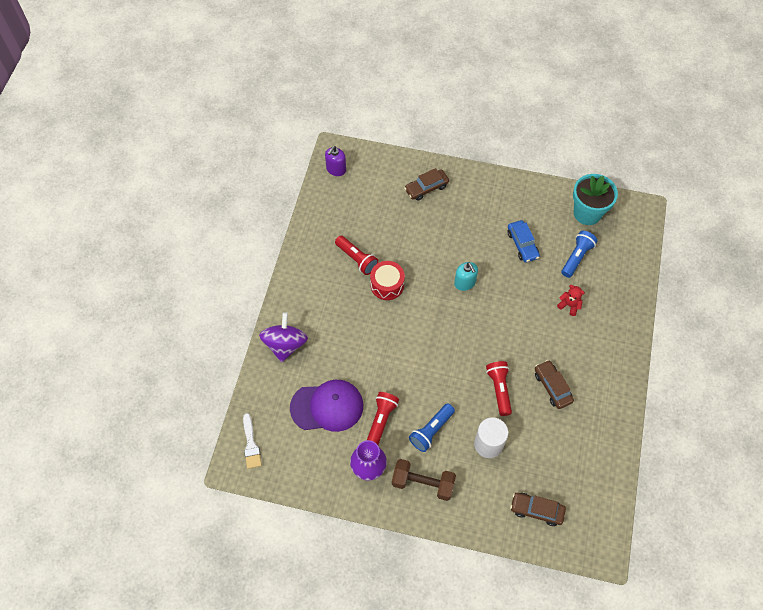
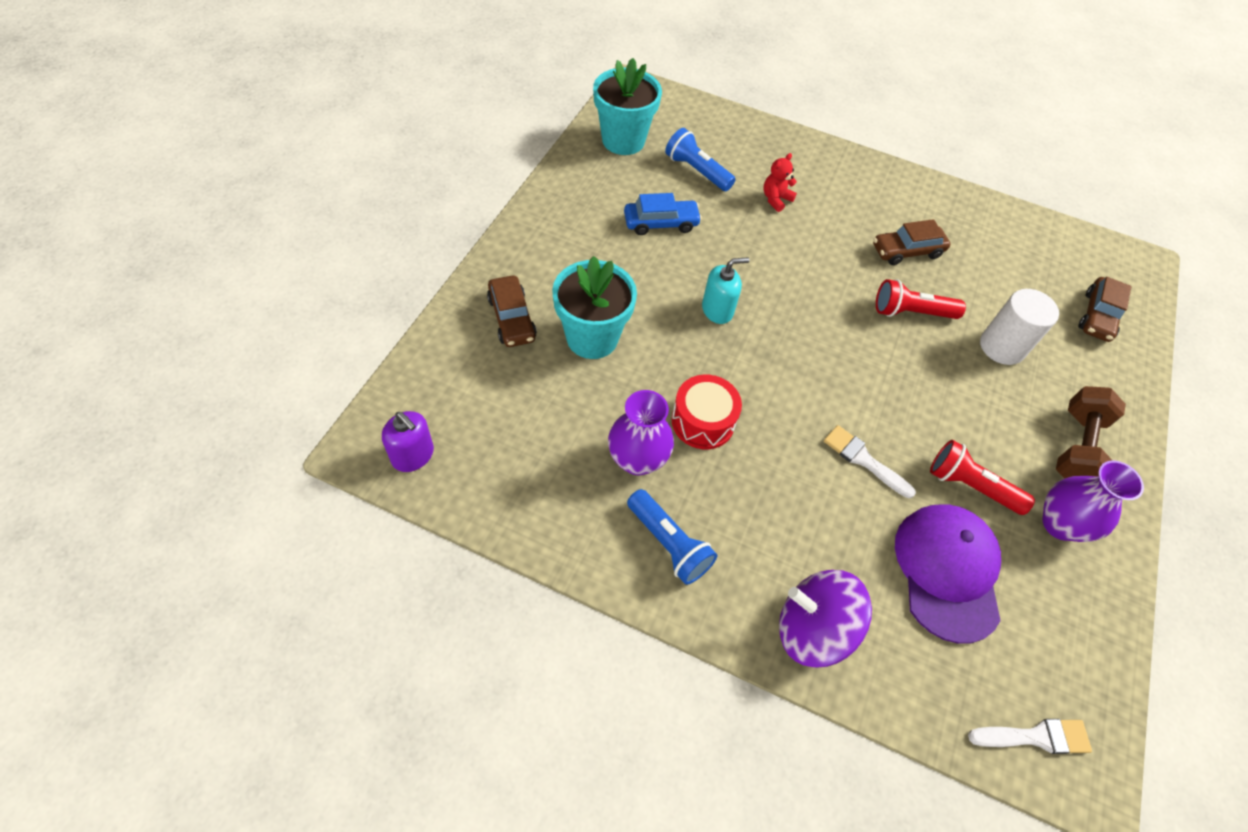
camera: 85 degrees left, 5 degrees down
(357, 259) = (637, 459): red flashlight -> purple vase
(384, 364) = (863, 460): none -> white brush
(425, 226) = (592, 338): none -> turquoise flower pot
(431, 431) = (985, 416): blue flashlight -> blue flashlight (668, 543)

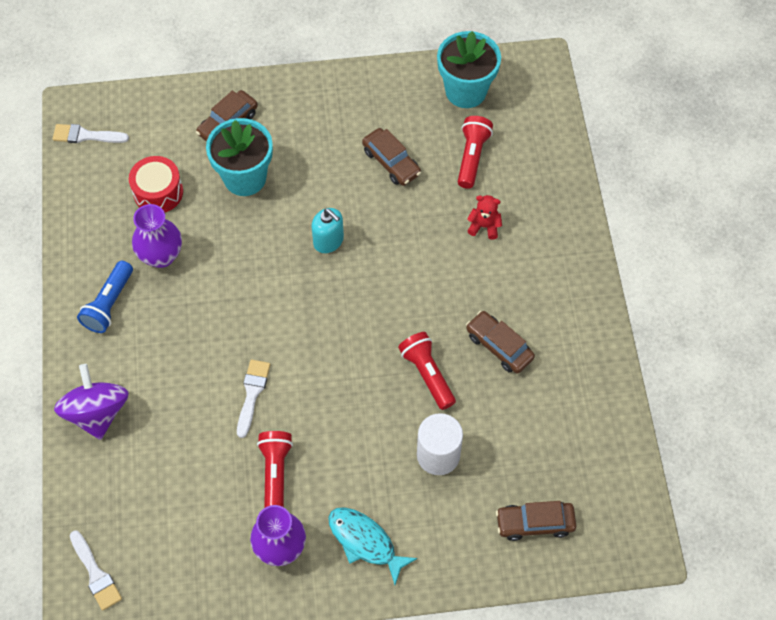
camera: 65 degrees right, 5 degrees up
(413, 455) = (86, 135): purple soap dispenser -> white brush
(661, 223) = (391, 162): blue car -> brown car
(697, 171) = (472, 157): blue flashlight -> red flashlight
(703, 421) = (218, 279): red drum -> red drum (158, 192)
(947, 571) = (190, 481): purple cap -> none
(1077, 448) = (365, 542): brown dumbbell -> turquoise fish

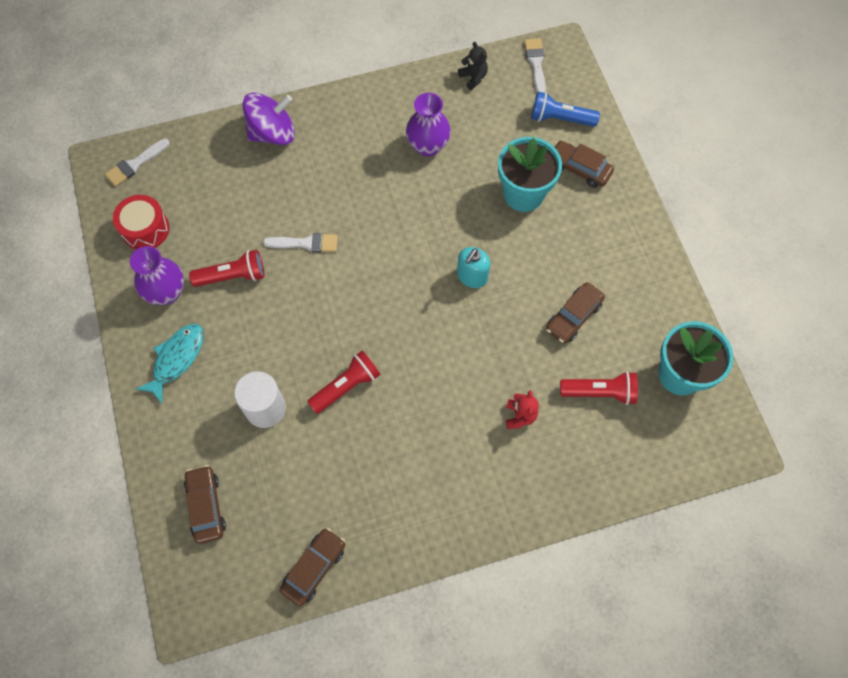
camera: 80 degrees right, 5 degrees up
(85, 197) = (473, 77): none -> black teddy bear
(109, 304) = (373, 118): blue flashlight -> blue flashlight (560, 119)
(158, 192) = (491, 130): red drum -> red drum (145, 229)
(499, 346) = (387, 448): brown car -> brown car (314, 568)

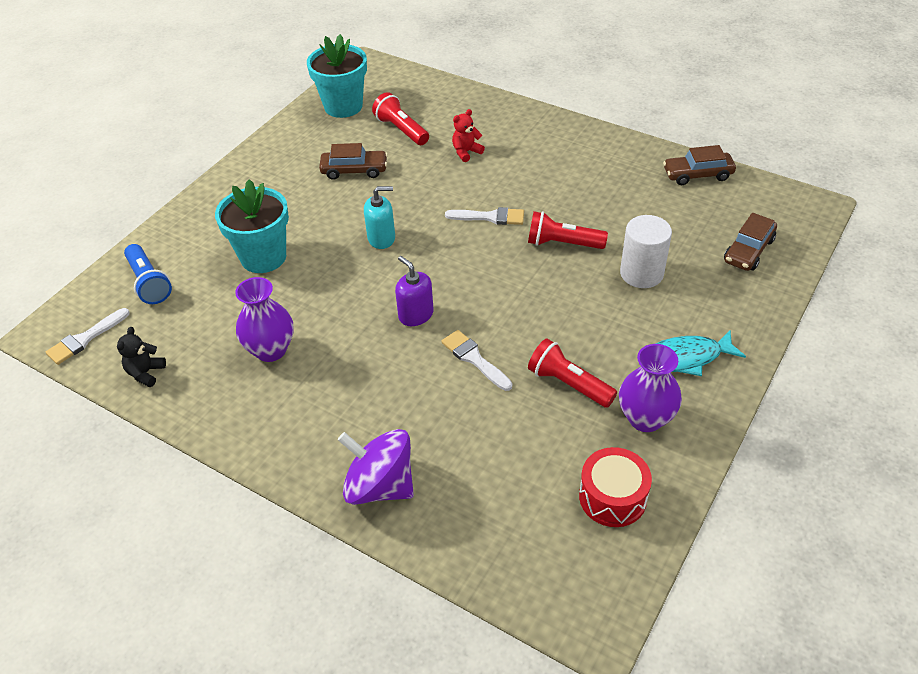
camera: 130 degrees left, 20 degrees down
(135, 164) = (557, 584): white brush -> white brush (490, 217)
(376, 241) = (416, 315): none -> purple soap dispenser
(579, 168) = (200, 241): brown car -> none

